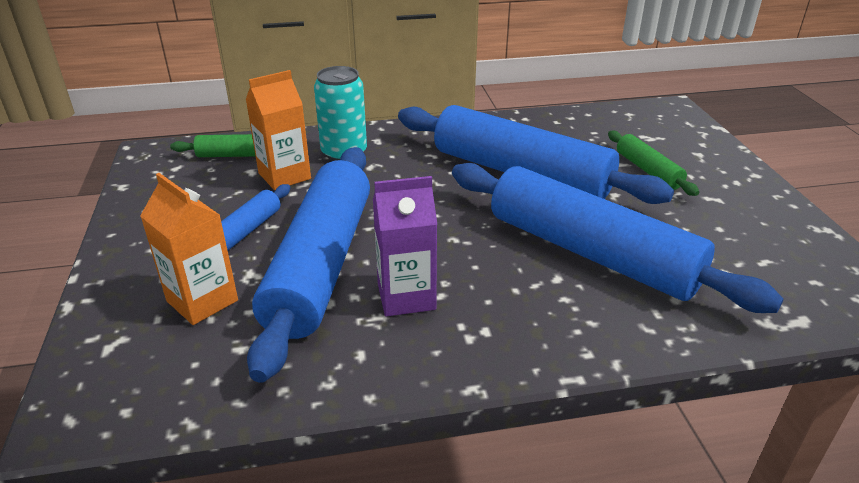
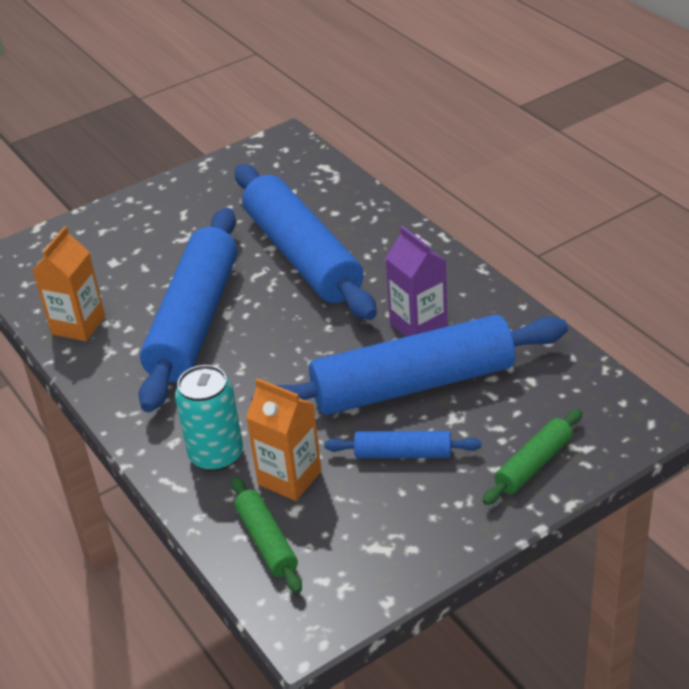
camera: 110 degrees left, 5 degrees up
(202, 301) = (503, 427): orange carton -> orange carton (78, 325)
(591, 253) = (302, 256): blue rolling pin -> blue rolling pin turned 45 degrees counterclockwise
(648, 170) = (151, 252): green rolling pin -> green rolling pin (533, 464)

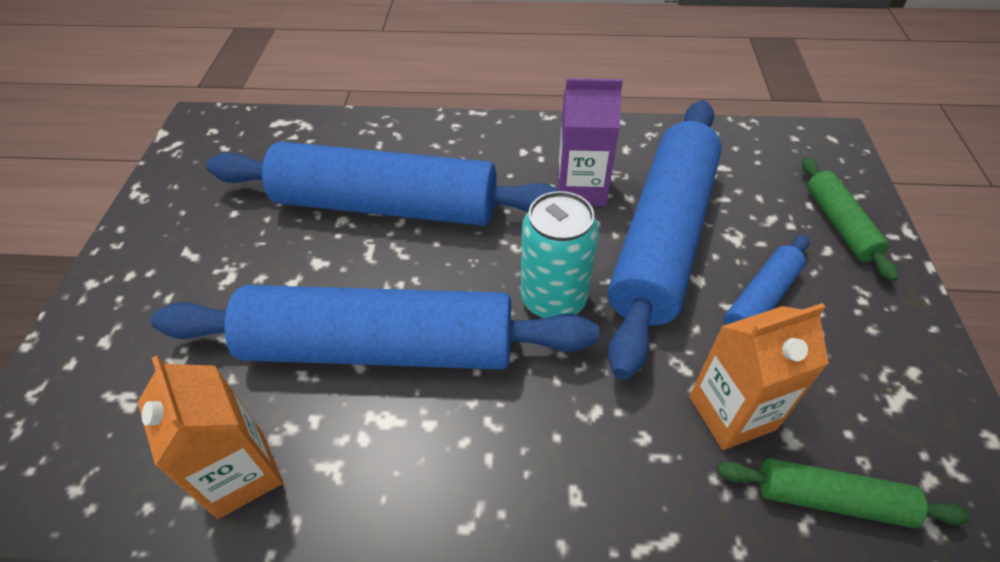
camera: 55 degrees left, 10 degrees up
(194, 321) = (379, 347): blue rolling pin -> blue rolling pin turned 45 degrees counterclockwise
(216, 455) = (637, 463): turquoise can -> turquoise can (553, 299)

